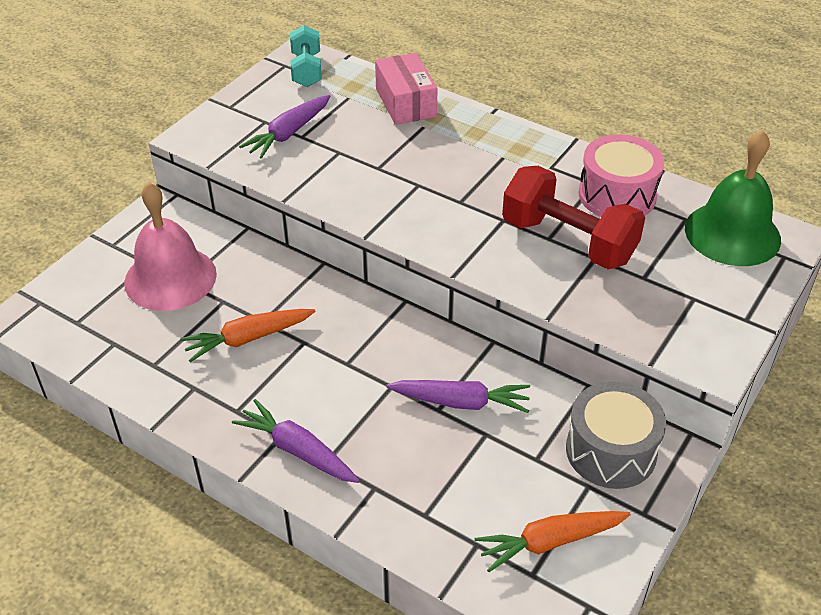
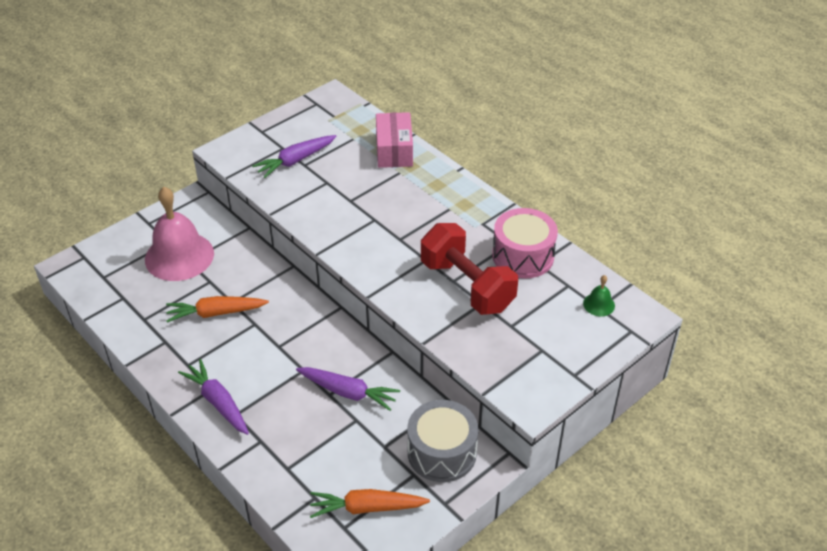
camera: 15 degrees right, 0 degrees up
(306, 70) = (331, 110): turquoise dumbbell -> none
(732, 233) = (599, 304): green bell -> green bell, size x0.41

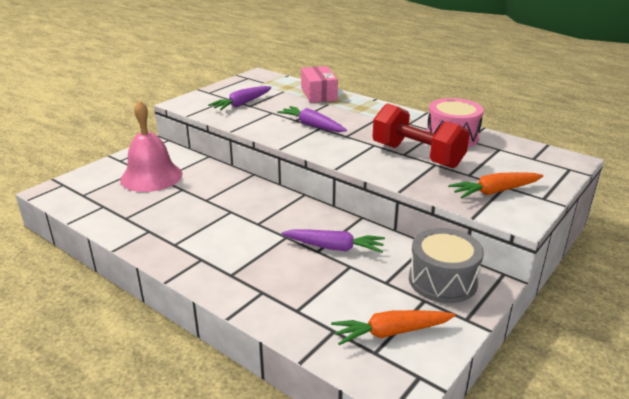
camera: 10 degrees left, 15 degrees down
(216, 313) = (193, 208): orange carrot -> orange carrot (495, 192)
(218, 402) = (211, 268): purple carrot -> purple carrot (312, 125)
(599, 304) = (532, 157): green bell -> none

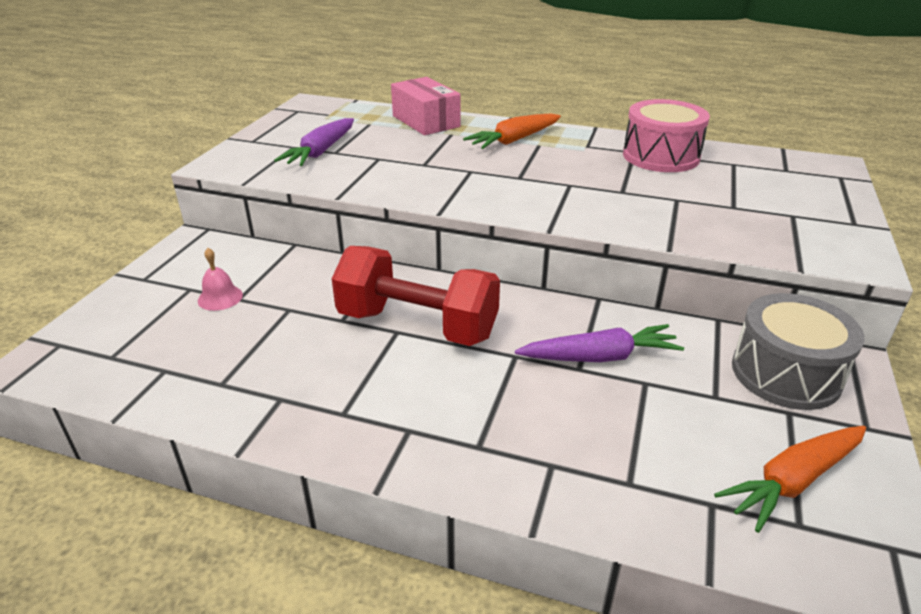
camera: 20 degrees left, 5 degrees up
(151, 176) = (220, 297): pink bell -> pink bell, size x0.41
(312, 125) = (457, 169): purple carrot -> none
(417, 156) = (642, 191): red dumbbell -> red dumbbell (417, 325)
(495, 192) = (789, 225): orange carrot -> orange carrot (514, 140)

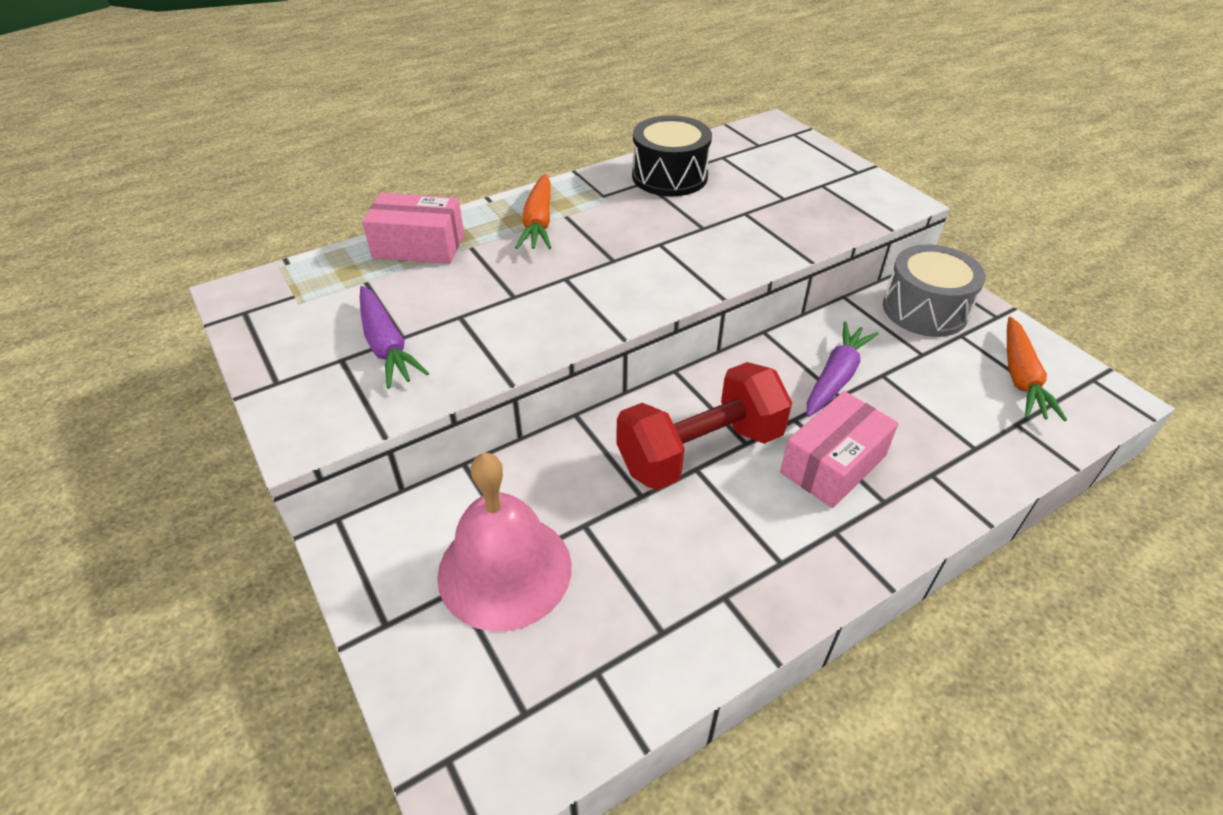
camera: 50 degrees left, 10 degrees up
(220, 297) = (504, 570): pink bell -> pink bell, size x2.41
(487, 397) = (833, 464): none -> pink box
(661, 156) = (669, 176): pink drum -> black drum

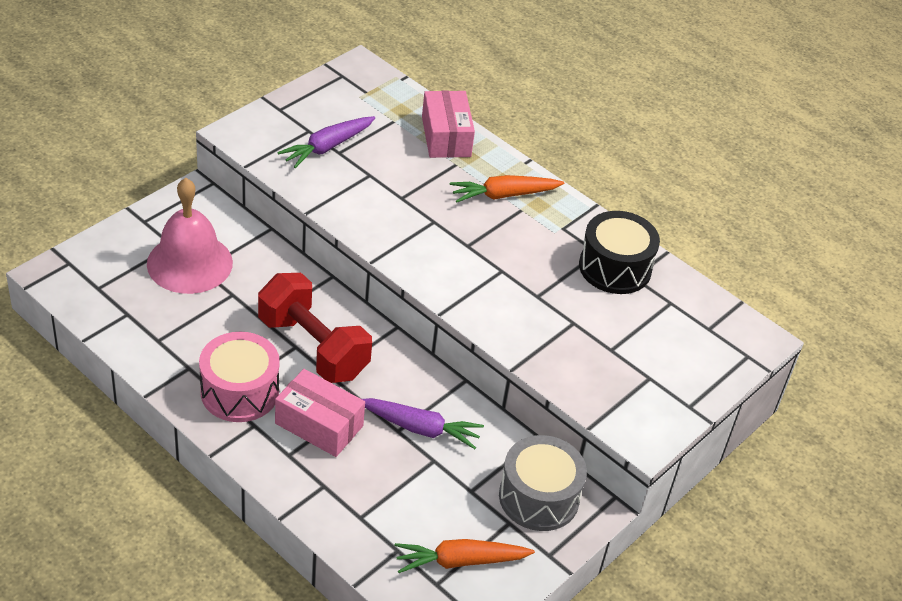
camera: 70 degrees right, 0 degrees up
(774, 539) = (239, 391): none -> pink drum

